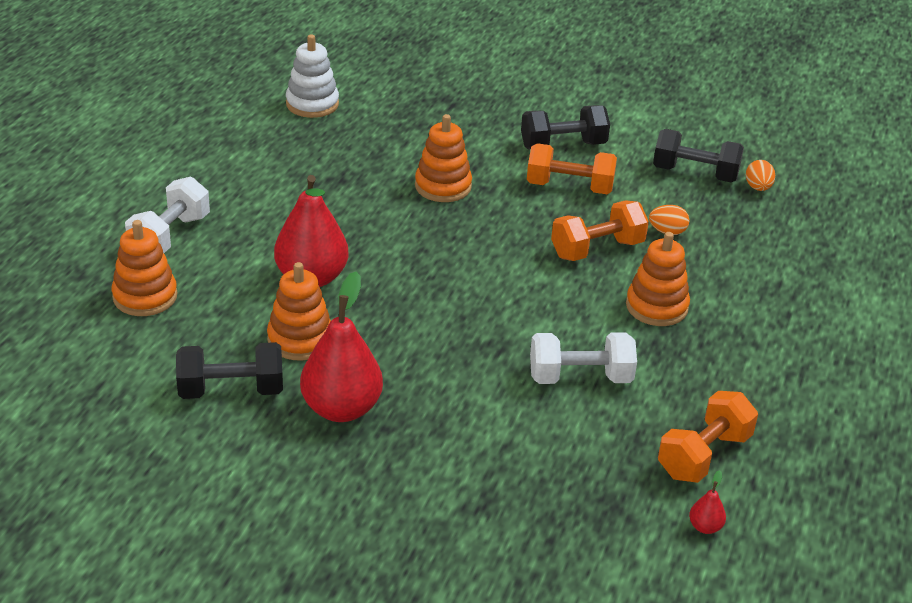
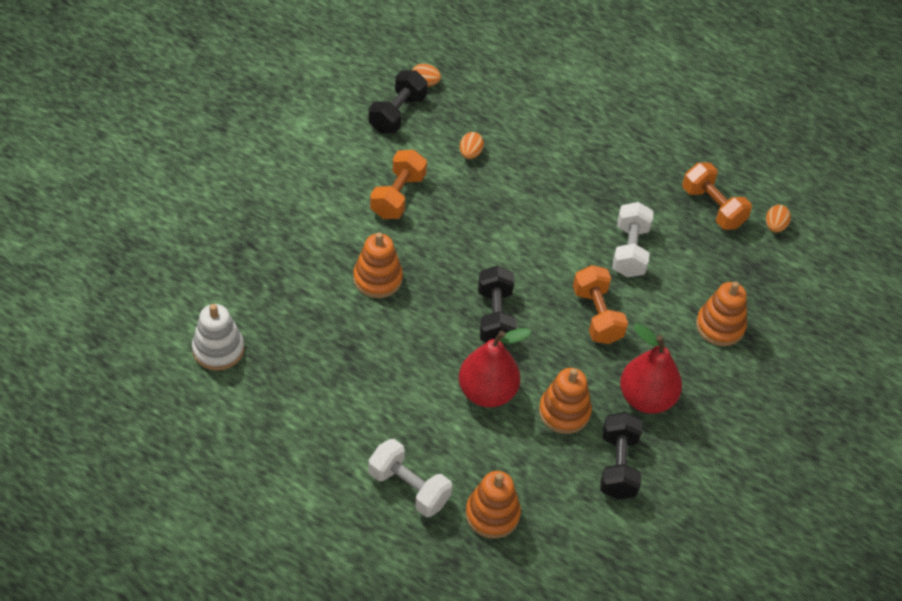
camera: 80 degrees left, 15 degrees up
(563, 145) = (336, 184): black dumbbell -> black dumbbell (495, 317)
(597, 249) = (484, 201): orange dumbbell -> orange dumbbell (597, 315)
(656, 306) = (558, 186): orange stacking toy -> orange stacking toy (720, 326)
(705, 527) = (775, 226): red pear -> orange egg

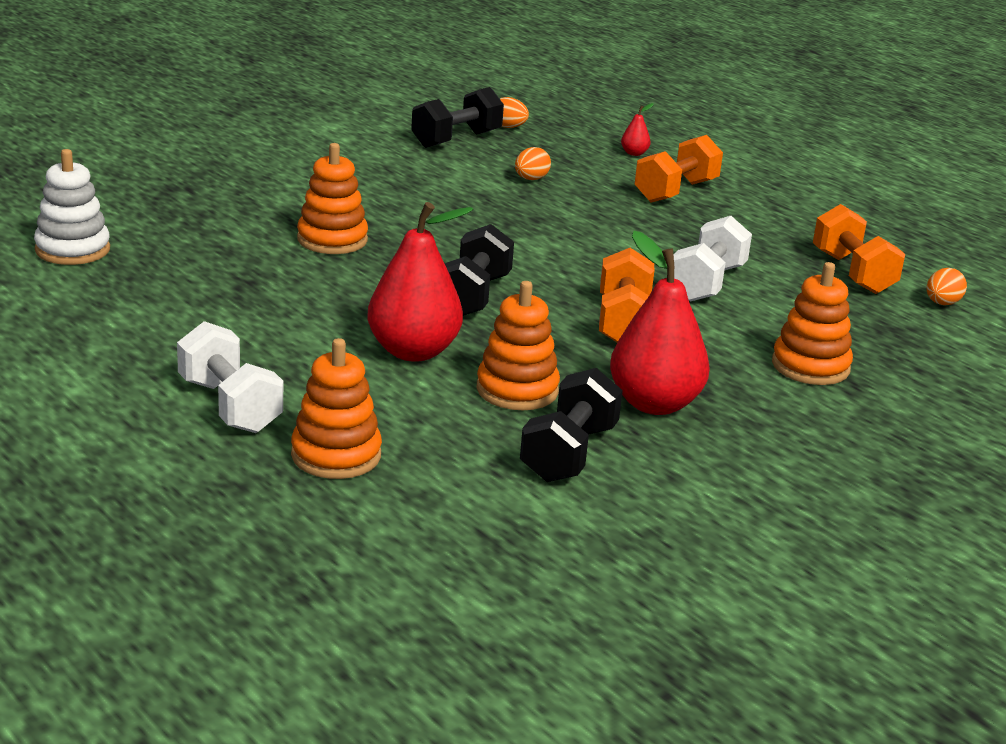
camera: 20 degrees right, 25 degrees down
(398, 196) = (410, 190): orange dumbbell -> orange dumbbell (675, 191)
(524, 93) = (634, 153): none -> red pear

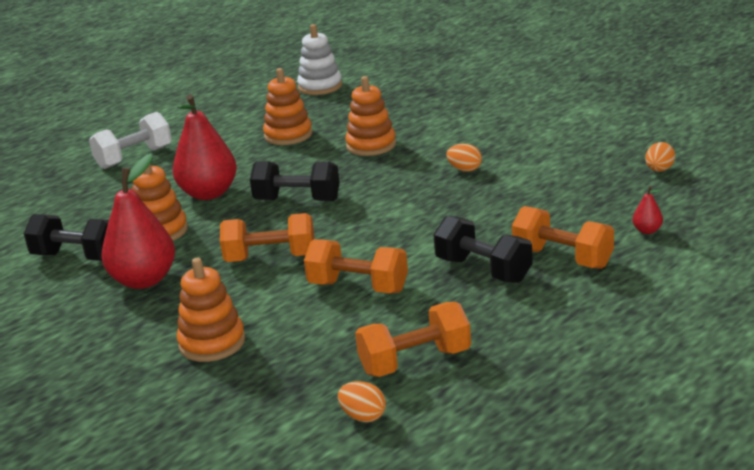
camera: 90 degrees right, 0 degrees up
(336, 455) = (79, 192): orange stacking toy -> orange stacking toy (288, 135)
(456, 139) = (605, 155): black dumbbell -> black dumbbell (483, 270)
(531, 179) = (539, 193): orange egg -> orange egg (465, 169)
(707, 283) = (358, 287): white dumbbell -> orange dumbbell

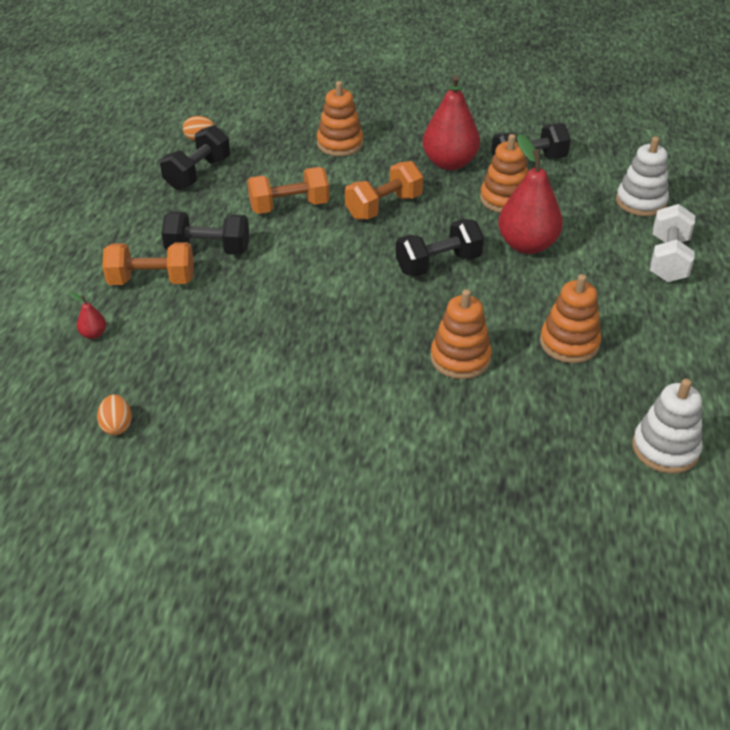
camera: 140 degrees right, 15 degrees up
(66, 197) = (641, 202): none -> white stacking toy
(415, 361) = (198, 173): orange dumbbell -> black dumbbell
(465, 169) = (324, 356): orange egg -> none

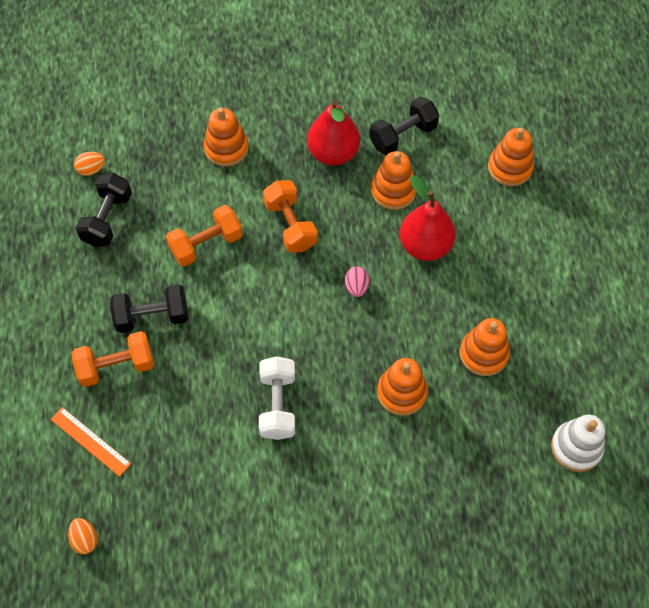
camera: 15 degrees left, 20 degrees up
(93, 334) = (90, 441): red pear -> orange ruler
(117, 426) = (149, 535): orange egg -> orange egg (85, 539)
(384, 207) = (290, 225): orange dumbbell -> orange dumbbell turned 60 degrees counterclockwise
(438, 264) = (356, 287): black dumbbell -> pink egg
(641, 202) = (510, 168): white stacking toy -> orange stacking toy
(668, 259) = (544, 236): white dumbbell -> white dumbbell (278, 405)

